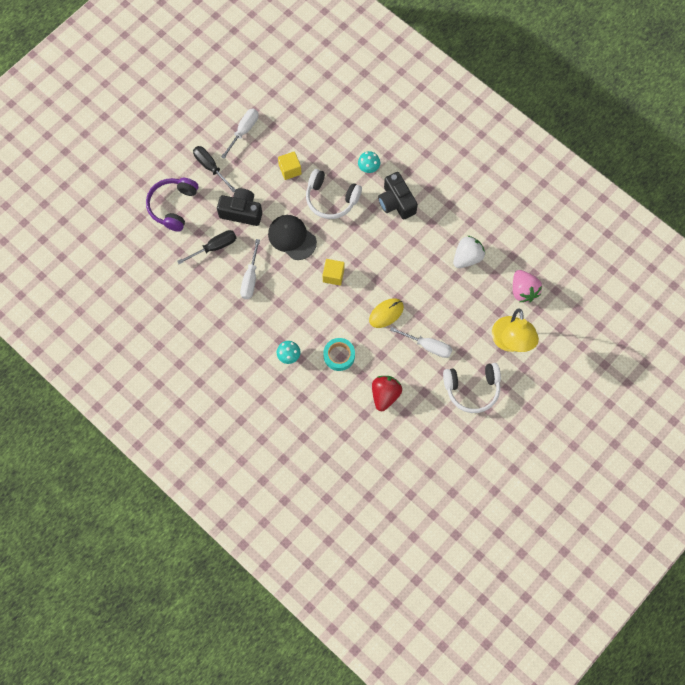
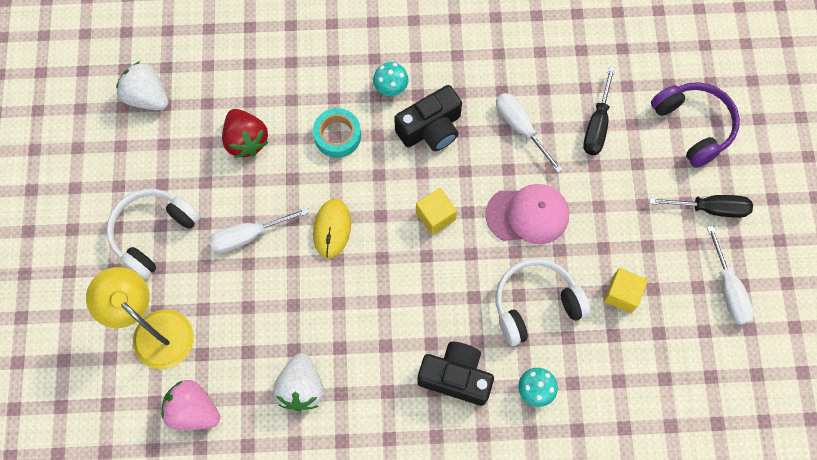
camera: 135 degrees right, 0 degrees up
(241, 212) = (615, 190): black camera -> black camera (431, 129)
(292, 238) = (527, 215): black cap -> pink cap
(412, 466) = (147, 97): none -> white strawberry

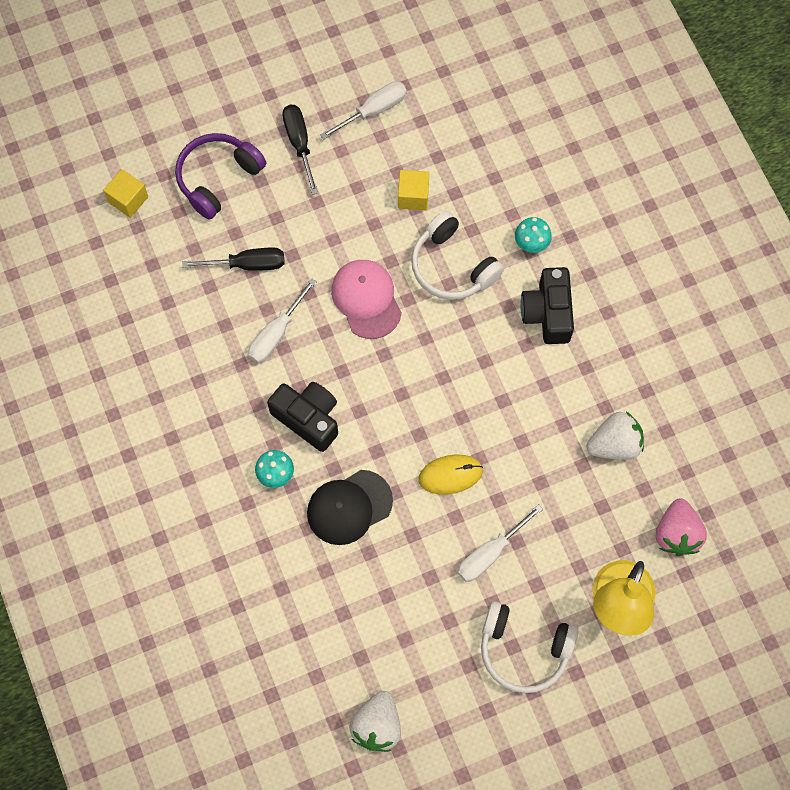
camera: 110 degrees left, 0 degrees up
(246, 140) = (388, 598): red strawberry -> none
(248, 236) = (489, 553): white screwdriver -> white screwdriver turned 90 degrees clockwise
(337, 136) = (349, 507): turquoise tape -> black cap
(435, 216) = (400, 382): yellow cube -> yellow cube (128, 199)

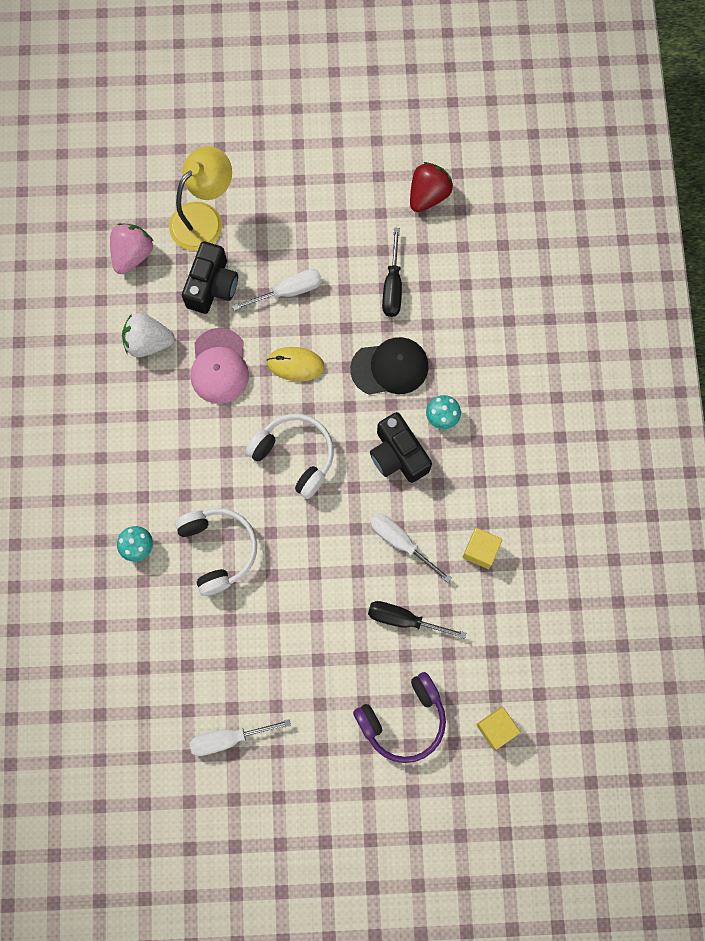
camera: 160 degrees left, 5 degrees up
(276, 334) = (400, 542): white screwdriver -> white screwdriver turned 105 degrees counterclockwise
(299, 143) = (313, 729): black screwdriver -> black screwdriver (392, 287)
(366, 299) = (307, 546): pink cap -> pink cap (219, 366)
(377, 725) = (428, 195): white strawberry -> red strawberry
(413, 196) = (226, 632): yellow cube -> yellow cube (480, 550)
(524, 650) = (293, 210): white headphones -> white headphones (295, 455)
(547, 313) = (153, 475): black camera -> black camera (212, 286)

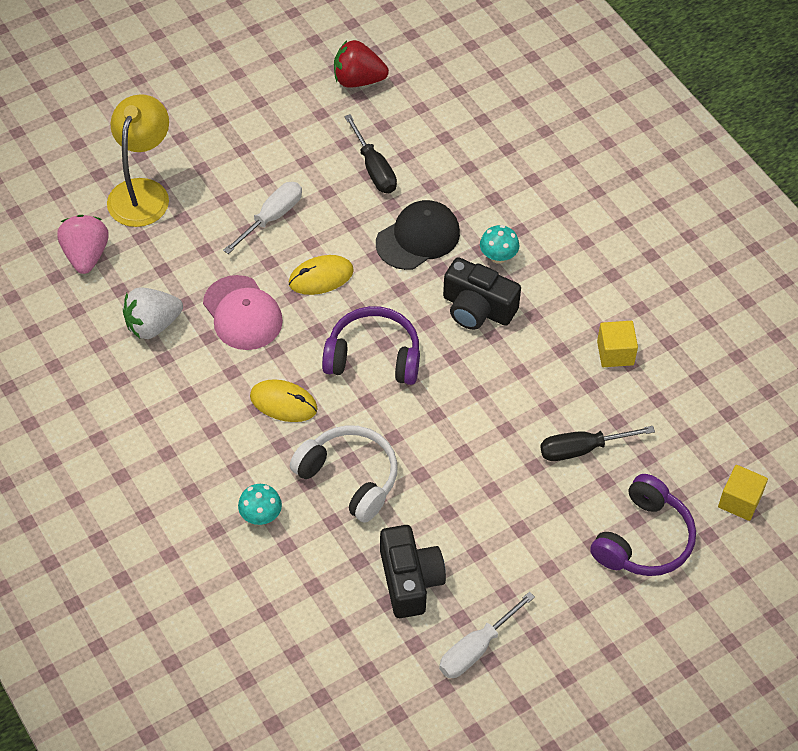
camera: 30 degrees left, 20 degrees down
(206, 460) = (283, 403): none -> yellow mouse
(212, 286) = (189, 246): black camera -> black camera (410, 580)
(295, 455) = (373, 356): white headphones -> purple headphones
(400, 542) = (531, 383): white screwdriver -> none
(428, 195) = (358, 80): red strawberry -> red strawberry turned 90 degrees counterclockwise

